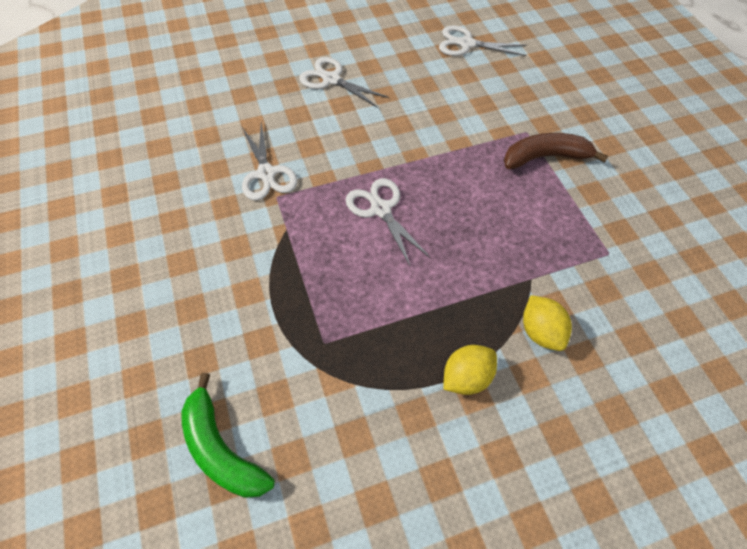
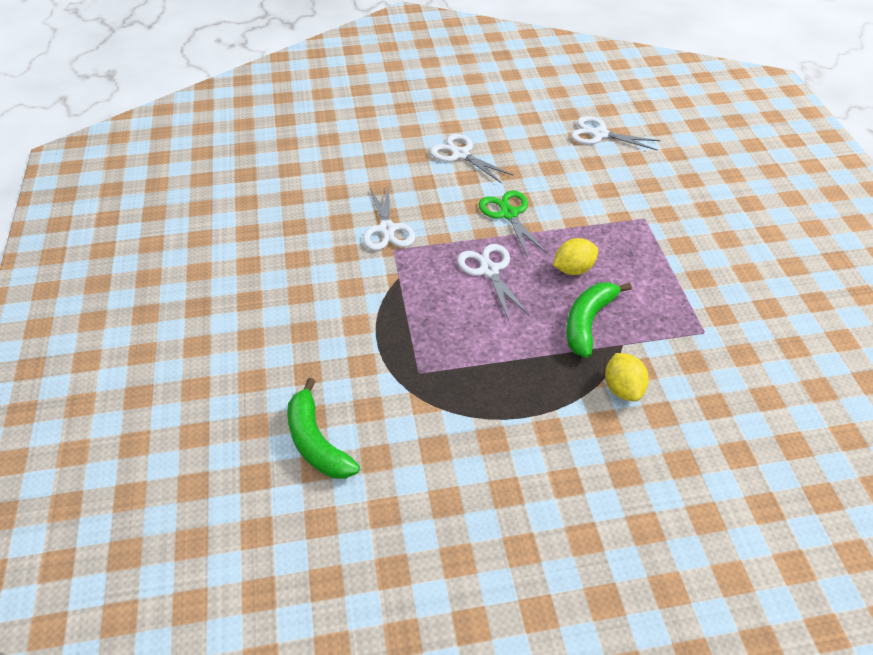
camera: 10 degrees right, 10 degrees down
(390, 142) = (508, 214): none -> green scissors
(466, 377) = (545, 416): yellow lemon -> yellow lemon (573, 269)
(491, 257) = (588, 322): none -> green banana
(545, 157) = (658, 242): brown banana -> none

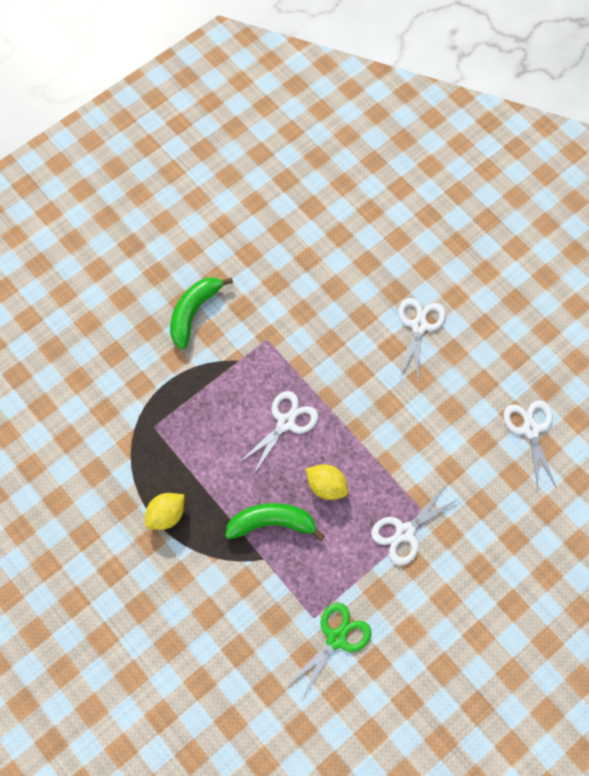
camera: 60 degrees right, 20 degrees up
(316, 442) = (60, 395): green banana -> green banana (194, 312)
(387, 229) = (286, 322): white scissors -> white scissors (405, 532)
(508, 214) = (364, 404): green scissors -> green scissors (336, 638)
(622, 389) = (217, 576): yellow lemon -> yellow lemon (166, 515)

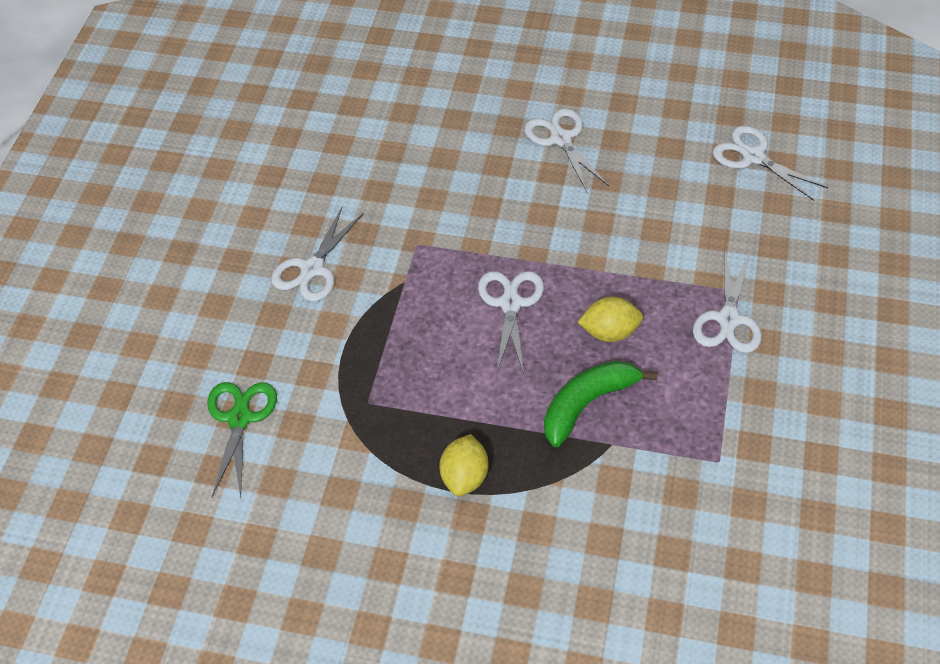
camera: 35 degrees left, 15 degrees down
(194, 312) = (312, 269): green banana -> white scissors
(336, 638) = (761, 463): green scissors -> green scissors (240, 418)

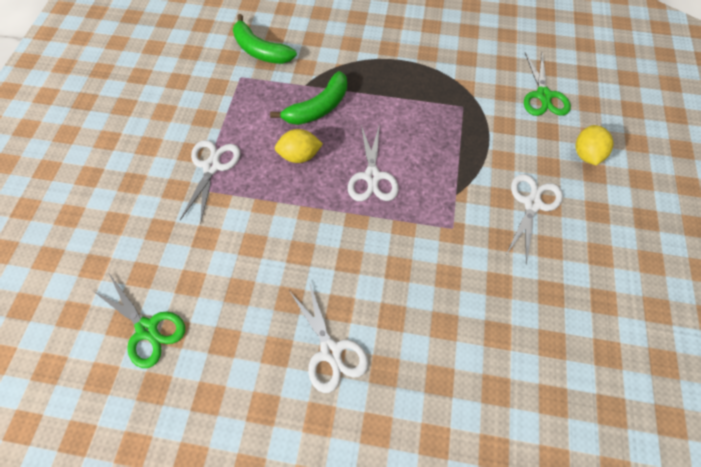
camera: 175 degrees right, 10 degrees up
(465, 477) = (394, 66): yellow lemon -> yellow lemon (586, 154)
(694, 514) = (260, 50): none -> green banana
(753, 157) = (147, 329): white scissors -> green scissors

